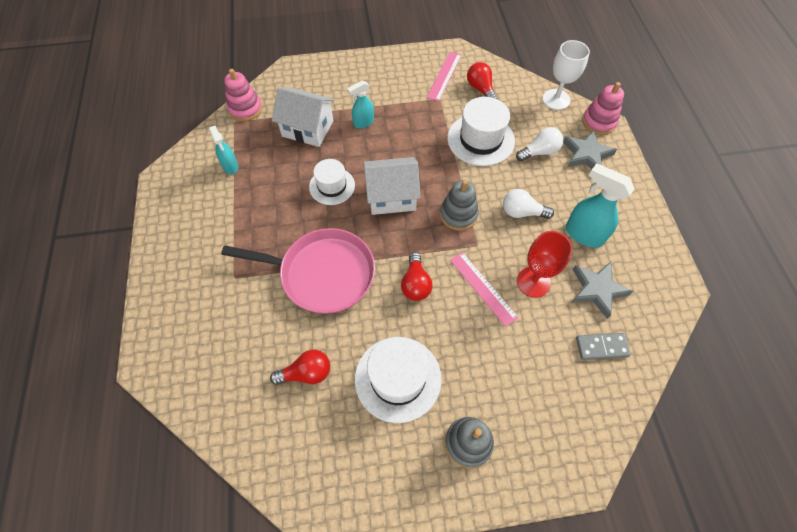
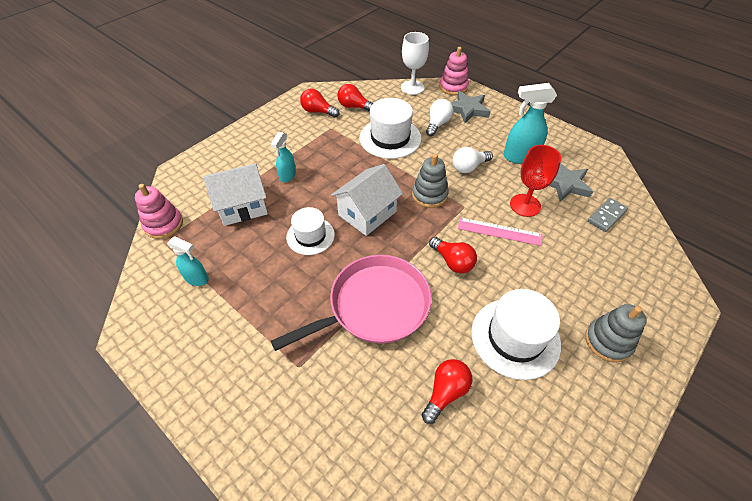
camera: 40 degrees left, 10 degrees down
(444, 76) = (318, 111): pink ruler -> red light bulb

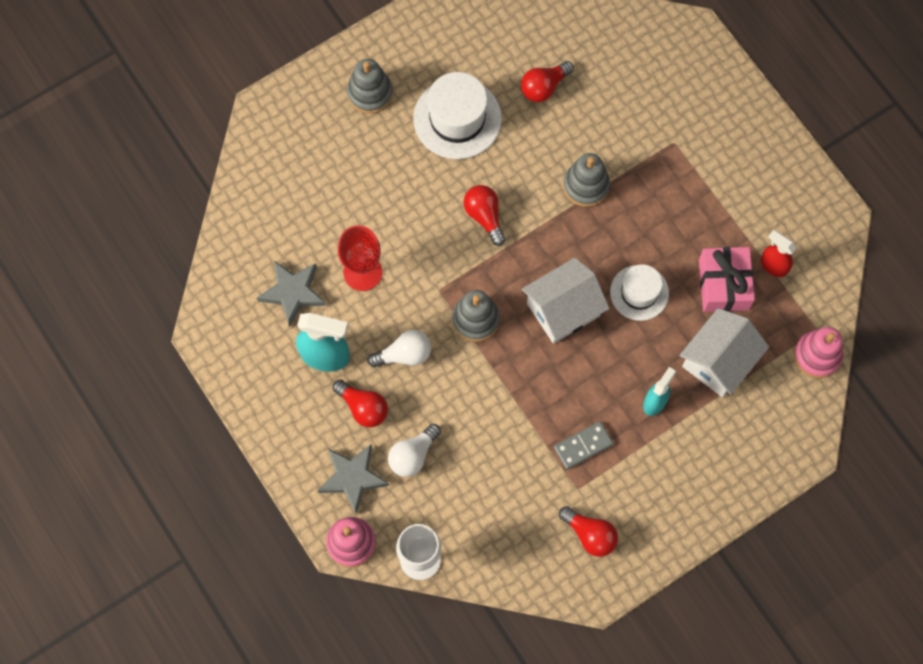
camera: 165 degrees left, 20 degrees up
(197, 278) = (773, 265): turquoise spray bottle -> red spray bottle
(240, 256) = (724, 284): none -> pink gift
(242, 206) = (719, 361): white house -> white house turned 45 degrees counterclockwise
(354, 107) = (529, 532): red light bulb -> red light bulb (363, 407)
(374, 306) = (586, 185): pink pan -> grey stacking toy
(390, 138) = (494, 442): white hat -> none
(499, 231) = (413, 242): pink ruler -> none
(606, 216) = (273, 232): grey domino -> grey domino (583, 446)

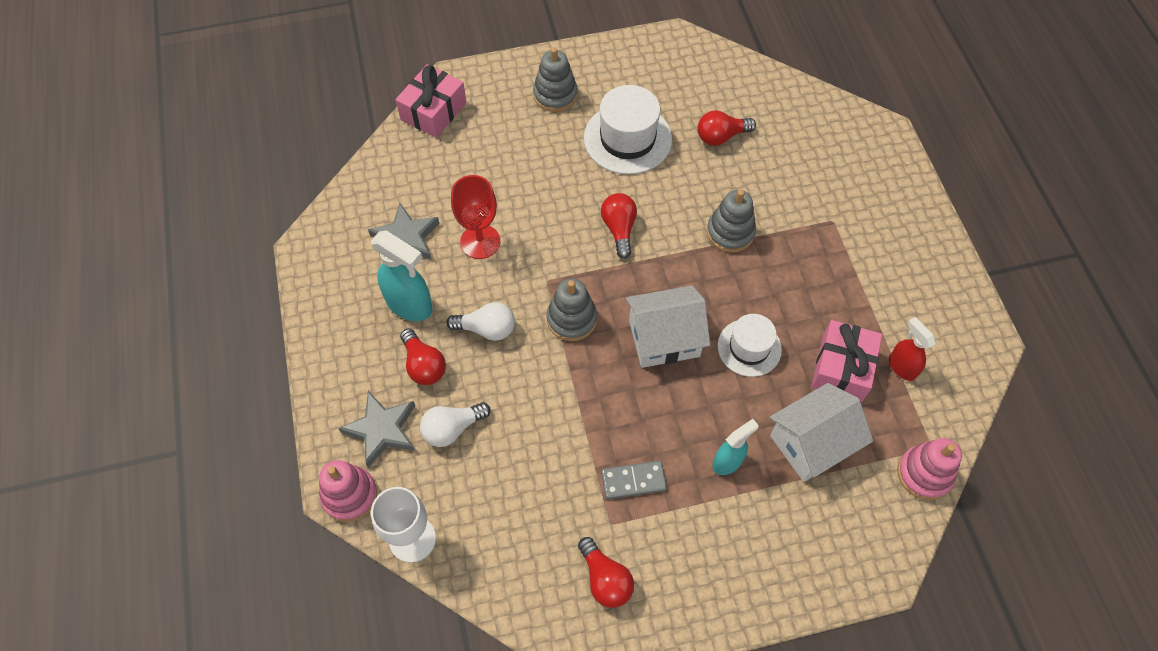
camera: 20 degrees right, 10 degrees down
(259, 150) = (433, 111): none -> pink gift

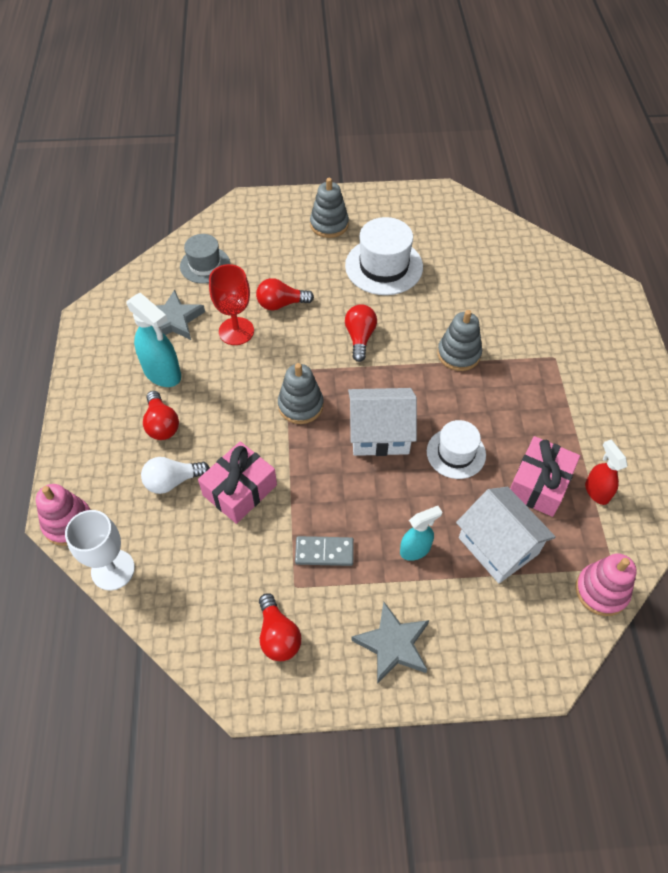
camera: 10 degrees right, 5 degrees down
(381, 430) = (111, 472): grey star -> grey star (392, 644)
(425, 165) = (205, 265): none -> grey hat
(433, 111) = (223, 224): pink gift -> pink gift (240, 490)
(486, 329) = (224, 402): white light bulb -> none
(721, 136) = (467, 275): red light bulb -> red light bulb (281, 304)
(812, 443) = (498, 546): white house -> white house turned 75 degrees clockwise

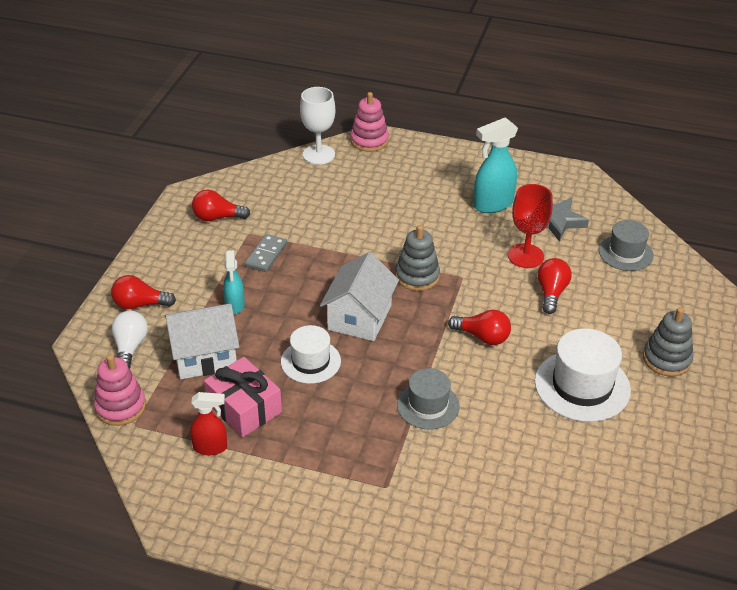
camera: 110 degrees right, 15 degrees down
(162, 424) = (437, 195): red light bulb -> red light bulb (140, 304)
(173, 481) = (377, 192): white light bulb -> white light bulb (130, 347)
(240, 490) = (349, 224): pink gift -> none
(392, 644) = (169, 270): grey star -> none
(459, 354) = (428, 405): grey stacking toy -> grey hat

